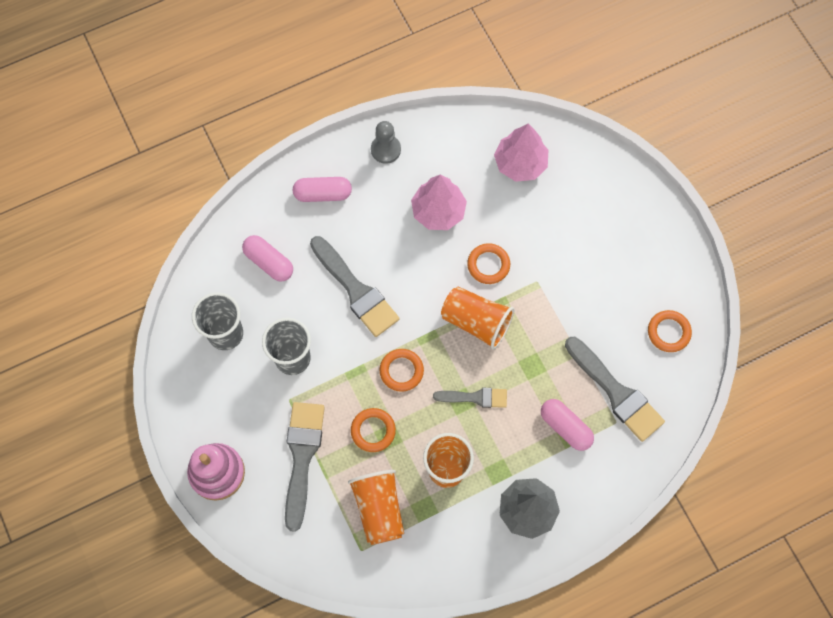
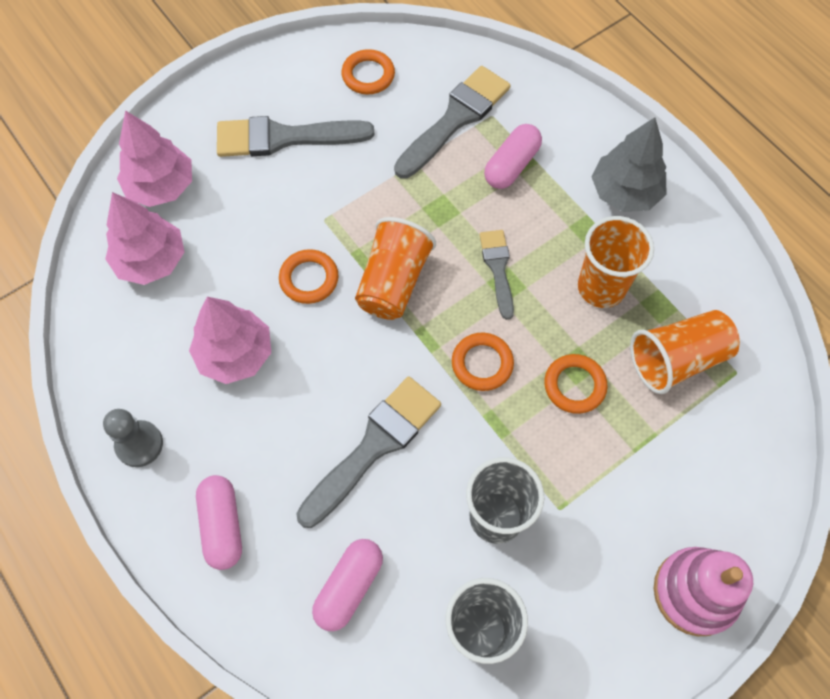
camera: 100 degrees left, 5 degrees down
(302, 457) = (637, 473): grey brush -> grey brush (284, 138)
(582, 173) = (161, 186): none -> pink tree

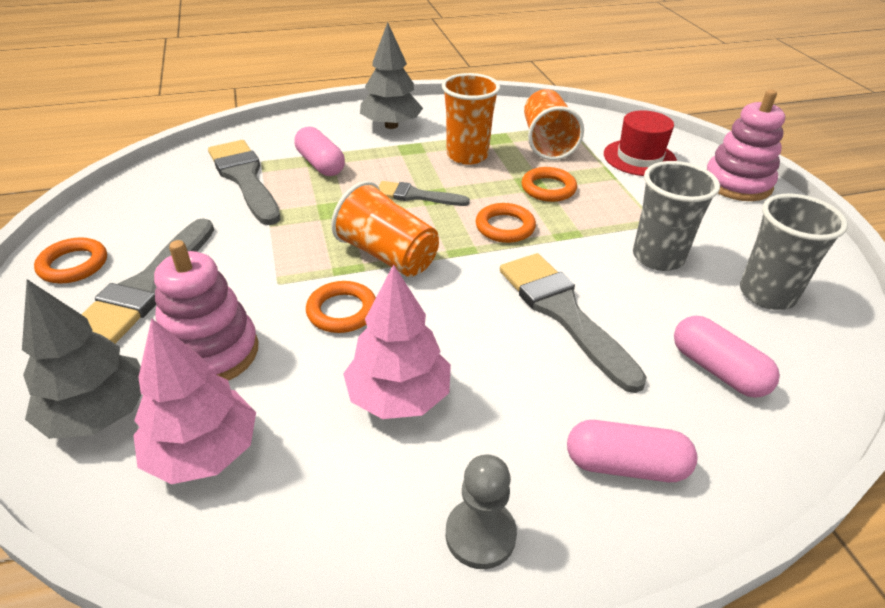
camera: 70 degrees left, 25 degrees down
(161, 186) = (99, 413): pink tree -> grey tree
(234, 217) = (211, 352): none -> pink stacking toy
(368, 75) = (138, 212): orange ring -> orange ring (73, 265)
(698, 470) = (639, 158): none -> red hat

